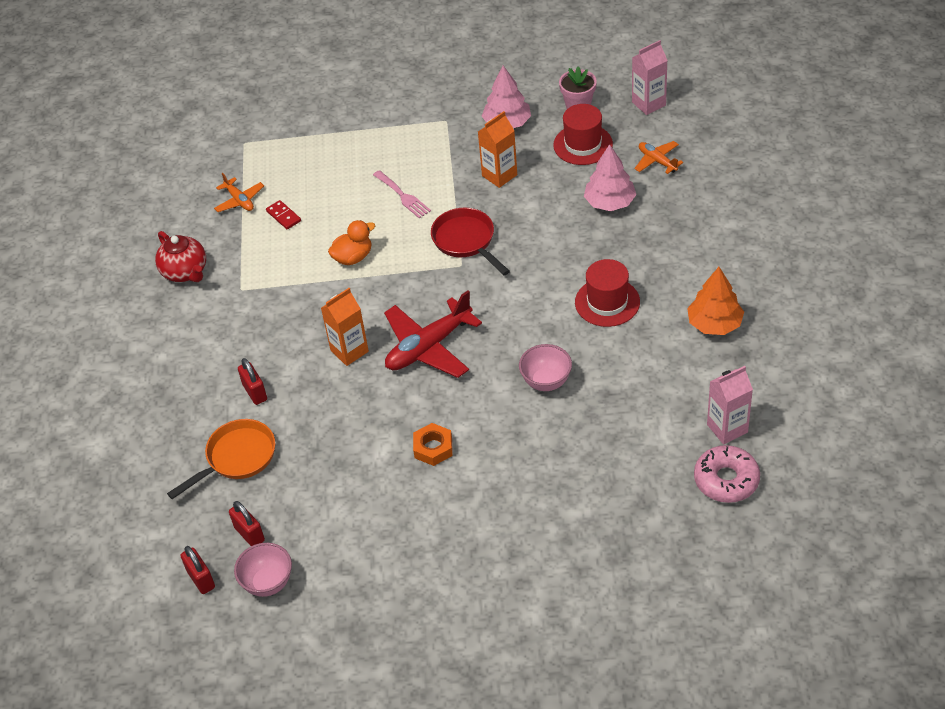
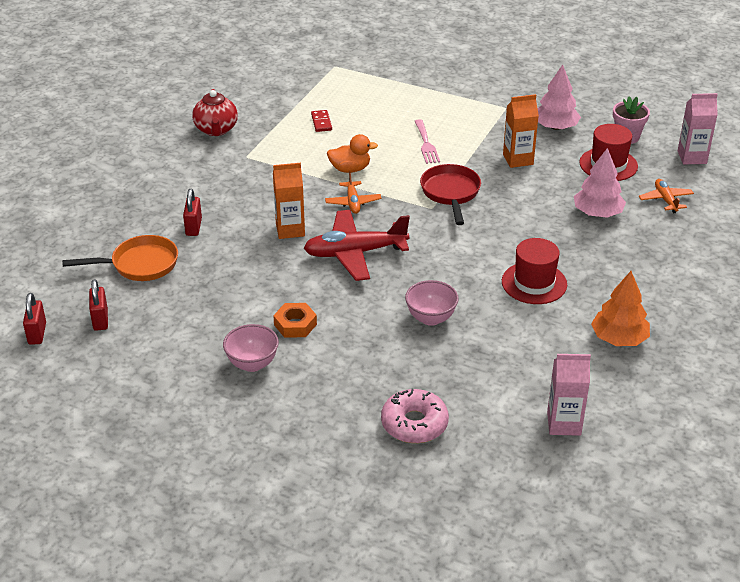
camera: 25 degrees right, 10 degrees down
(239, 200) = (298, 100): orange plane -> orange plane (353, 202)
(268, 583) = (82, 360): pink bowl -> pink bowl (252, 364)
(726, 480) = (529, 464): pink donut -> pink donut (414, 424)

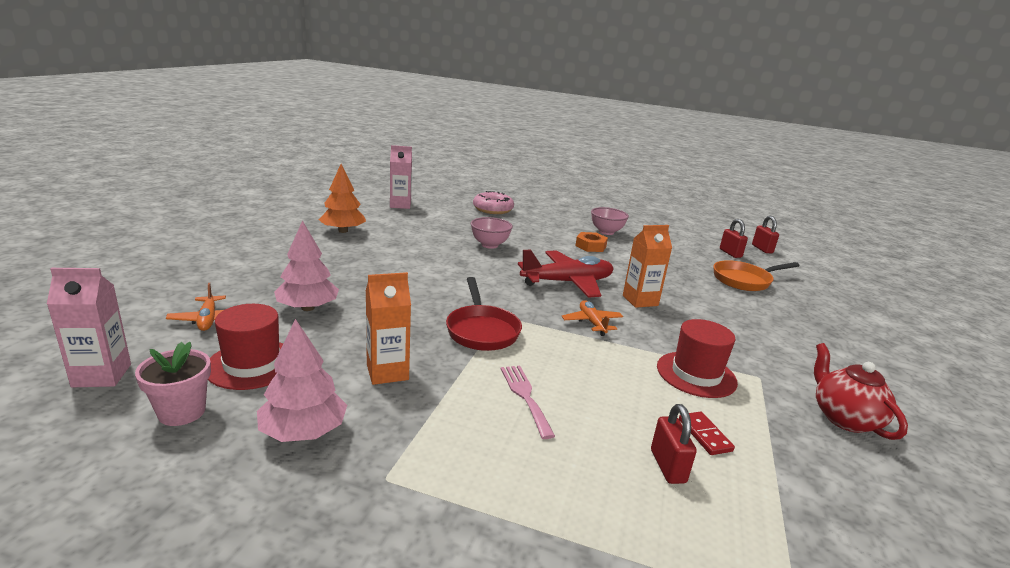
camera: 170 degrees right, 15 degrees down
(193, 227) = (733, 304): red padlock -> red padlock (667, 466)
(350, 169) = (616, 359): orange duck -> none
(534, 283) = (401, 259): red hat -> red hat (696, 374)

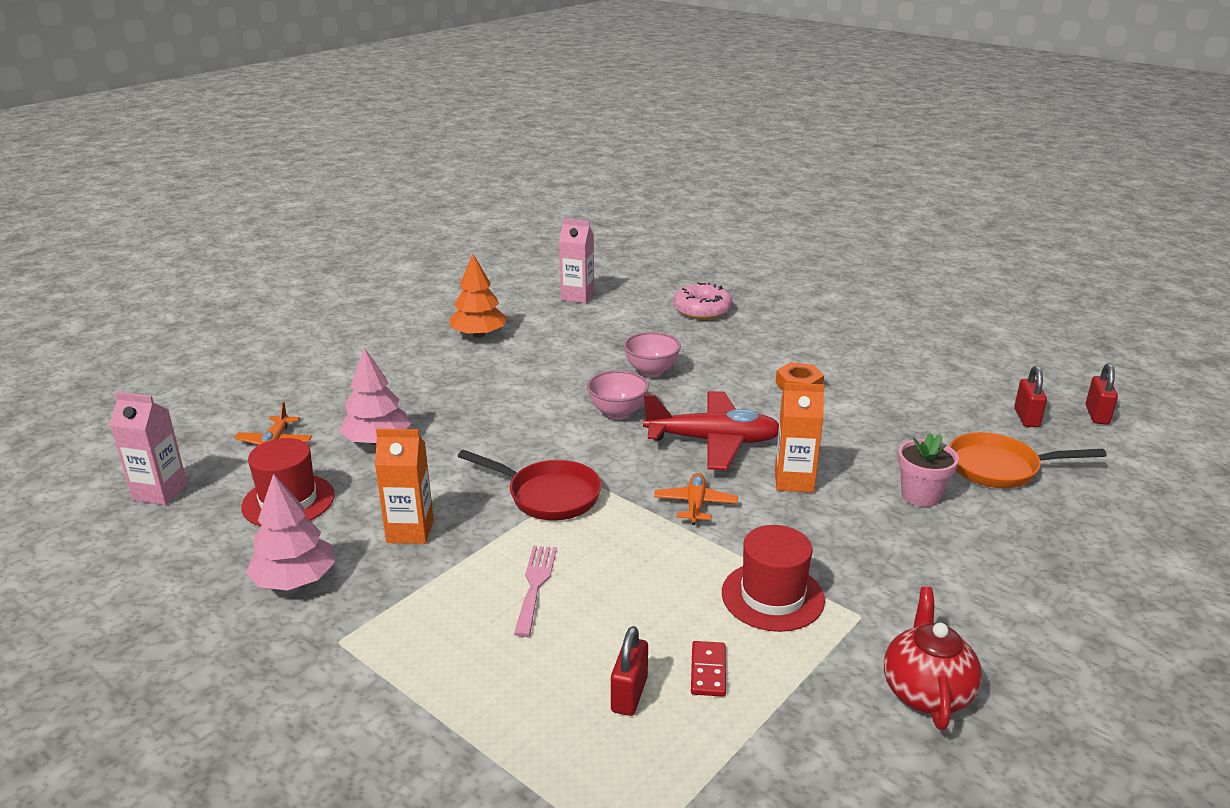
camera: 25 degrees right, 5 degrees up
(182, 412) = (206, 541): pink flower pot -> pink flower pot (920, 495)
(482, 330) = (548, 495): red pan -> red pan turned 75 degrees counterclockwise
(606, 232) = (846, 362): pink bowl -> pink bowl (617, 413)

